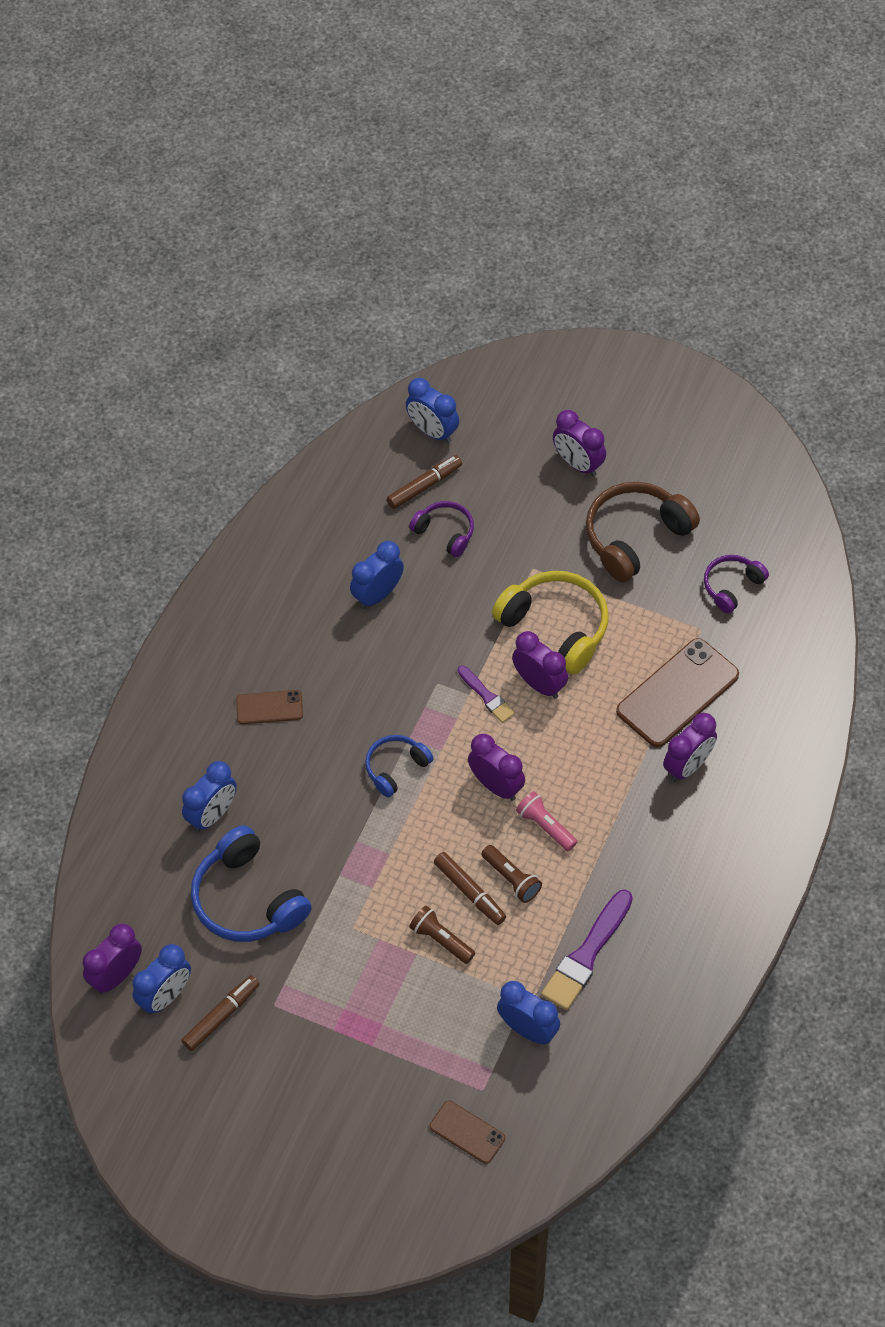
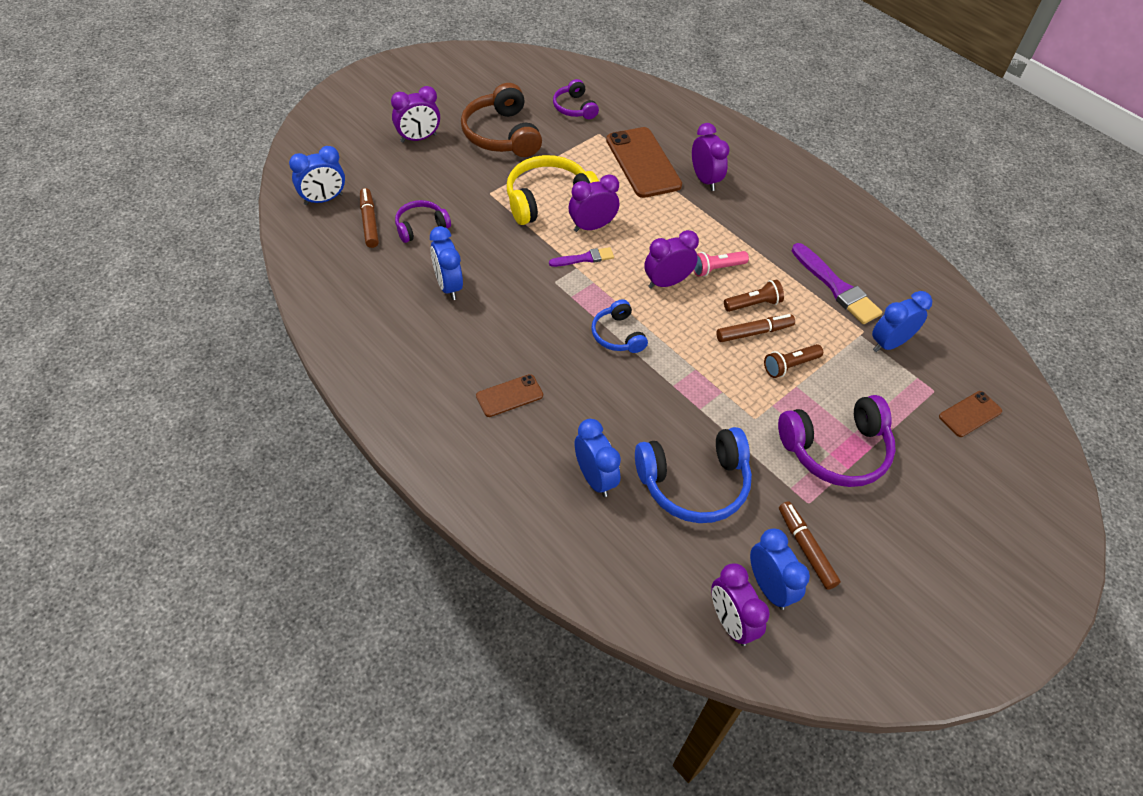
camera: 70 degrees left, 5 degrees down
(269, 707) = (509, 396): brown phone -> brown phone turned 45 degrees clockwise
(351, 1013) = (836, 450): none -> purple headphones

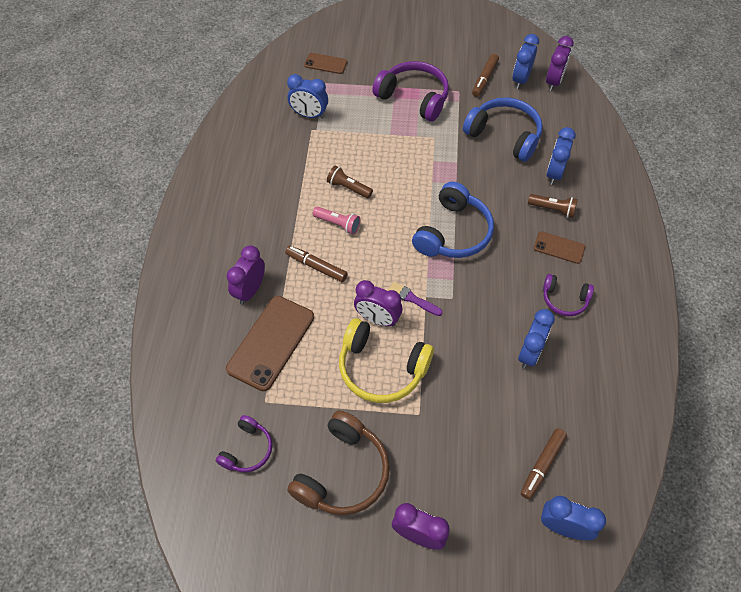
camera: 130 degrees left, 5 degrees up
(421, 226) = (504, 425): purple headphones -> purple headphones (564, 299)
(617, 335) = (453, 233): blue headphones -> blue headphones, size x1.76
(667, 282) = (381, 240): purple clock -> none
(754, 332) = (372, 174): brown marker -> brown marker (316, 266)
(790, 366) = (378, 144): brown flashlight -> brown flashlight (553, 209)
(836, 287) = (286, 160): purple brush -> none

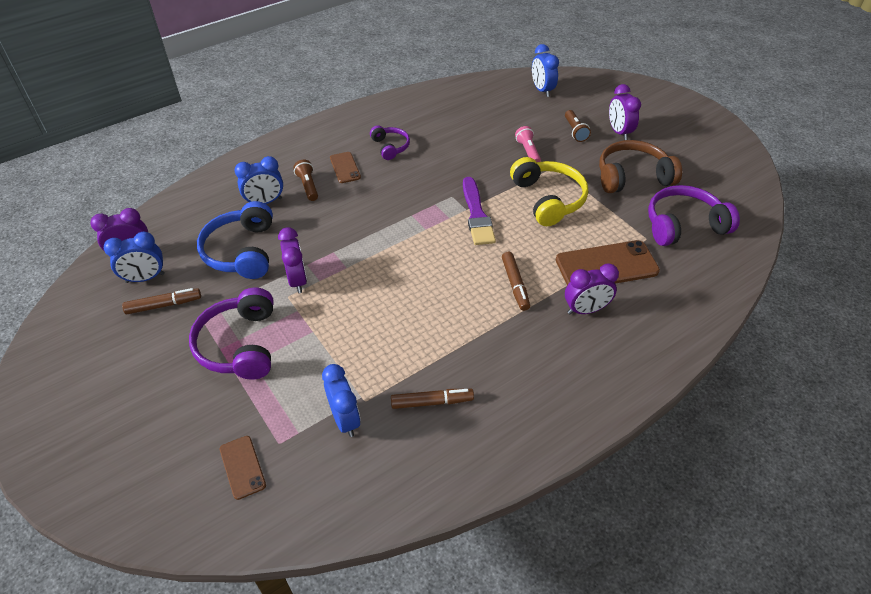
camera: 130 degrees left, 10 degrees down
(247, 449) = (683, 225): purple headphones -> purple headphones, size x1.76
(338, 224) = (459, 299): pink flashlight -> pink flashlight (528, 151)
(348, 188) = (412, 318): brown flashlight -> brown flashlight (575, 131)
(377, 319) = (515, 222): purple clock -> purple clock (297, 280)
(412, 299) = (476, 214): purple brush -> purple brush, size x1.76
(453, 233) = (390, 226): blue headphones -> none
(529, 353) = (451, 143): blue clock -> none
(542, 465) = (518, 109): brown marker -> brown marker (432, 402)

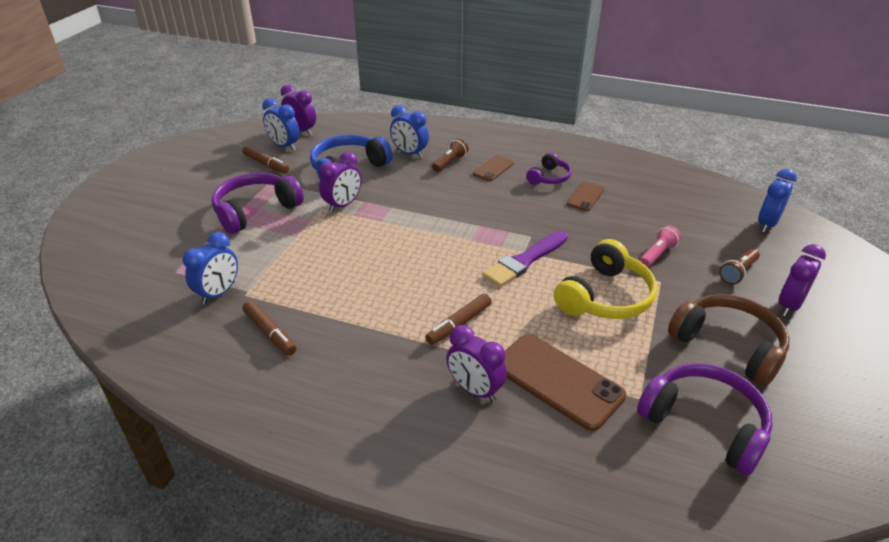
camera: 55 degrees right, 10 degrees down
(242, 467) = (143, 265): brown phone -> brown phone (585, 196)

